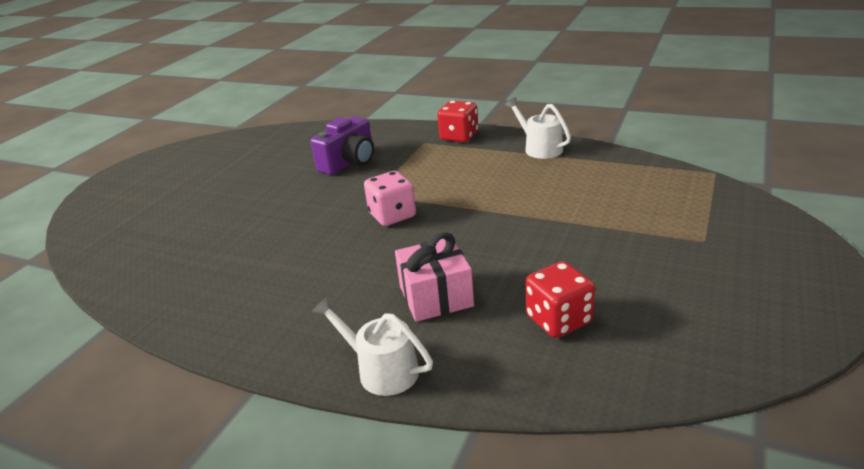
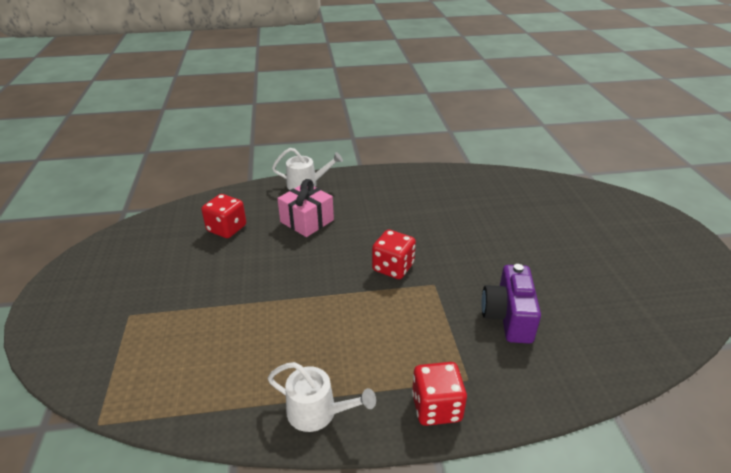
camera: 145 degrees right, 5 degrees up
(392, 215) = (393, 267): pink dice -> red dice

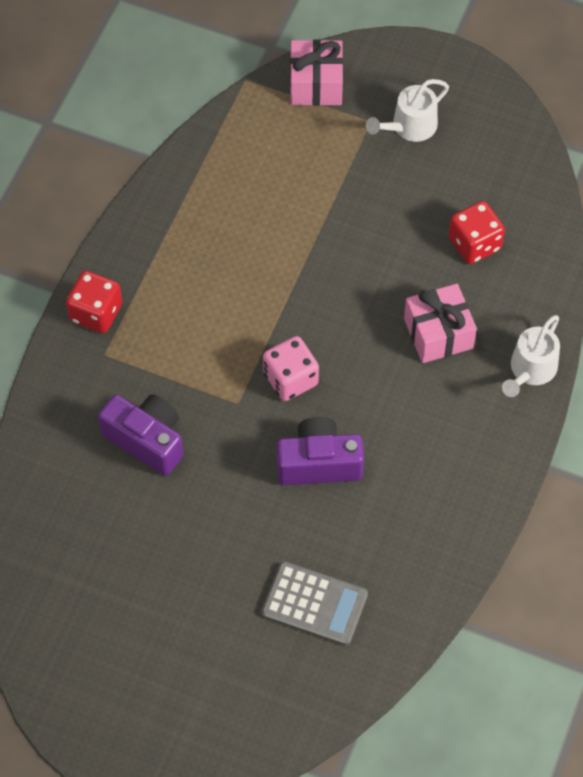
camera: 120 degrees right, 25 degrees up
(92, 366) = (316, 84): none -> pink gift
(317, 412) = (152, 227): white watering can -> white watering can (410, 126)
(393, 267) = (290, 379): red dice -> pink dice
(438, 234) = (319, 463): none -> purple camera
(520, 205) = (314, 604): none -> grey calculator

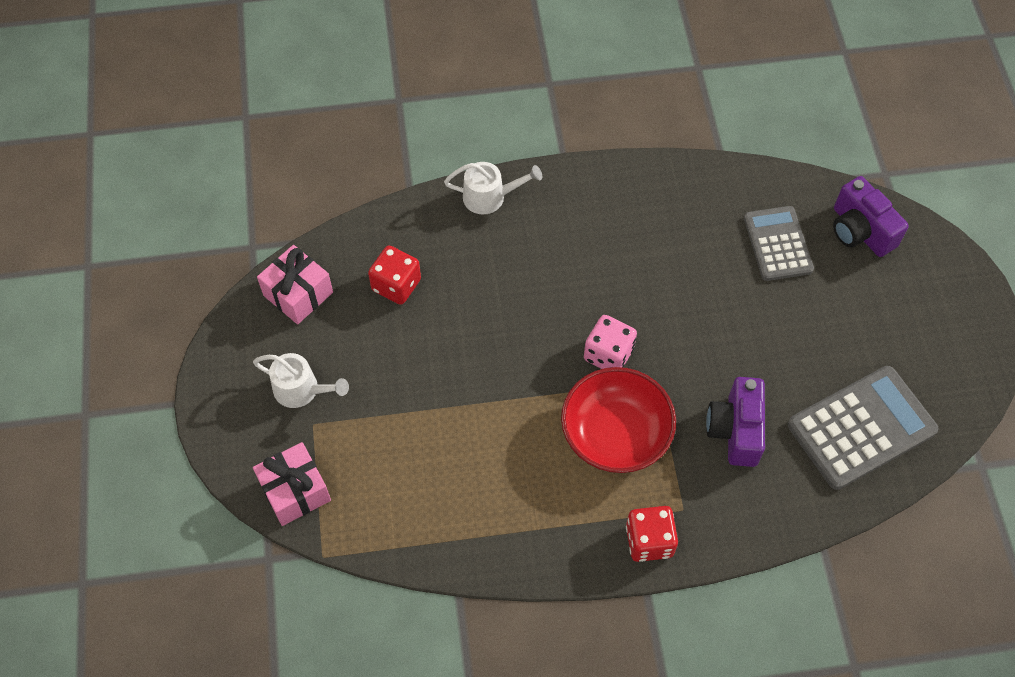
camera: 120 degrees left, 0 degrees up
(76, 549) = (861, 428): none -> grey calculator
(209, 341) = (615, 434): none -> red bowl
(319, 463) = (666, 297): purple camera -> purple camera (860, 231)
(438, 333) = (497, 271): pink gift -> pink gift (298, 294)

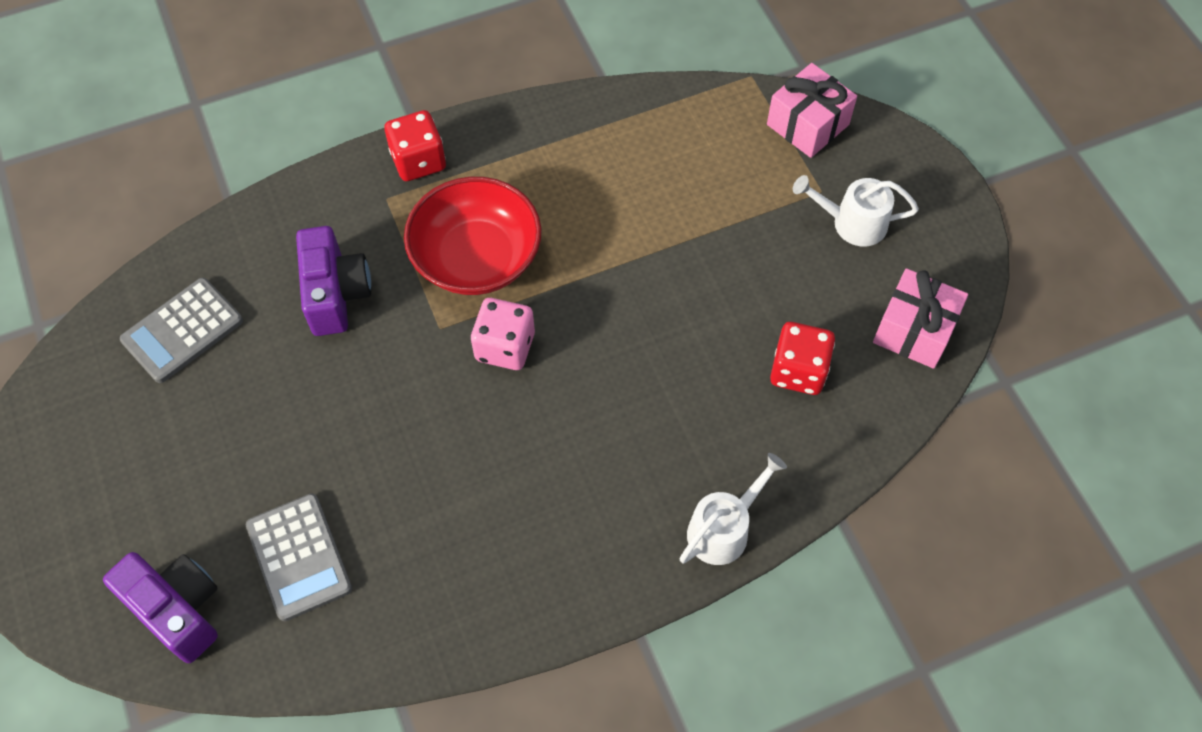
camera: 165 degrees right, 0 degrees up
(489, 197) = (723, 529): white watering can -> white watering can turned 150 degrees clockwise
(861, 428) = (182, 331): grey calculator -> grey calculator, size x0.66

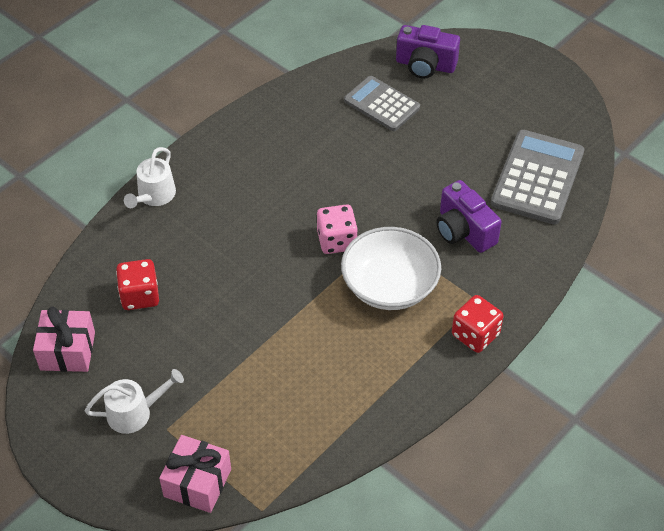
camera: 155 degrees right, 10 degrees down
(182, 331) = (537, 178): grey calculator -> grey calculator, size x1.51
(476, 258) = (389, 286): red bowl -> white bowl

